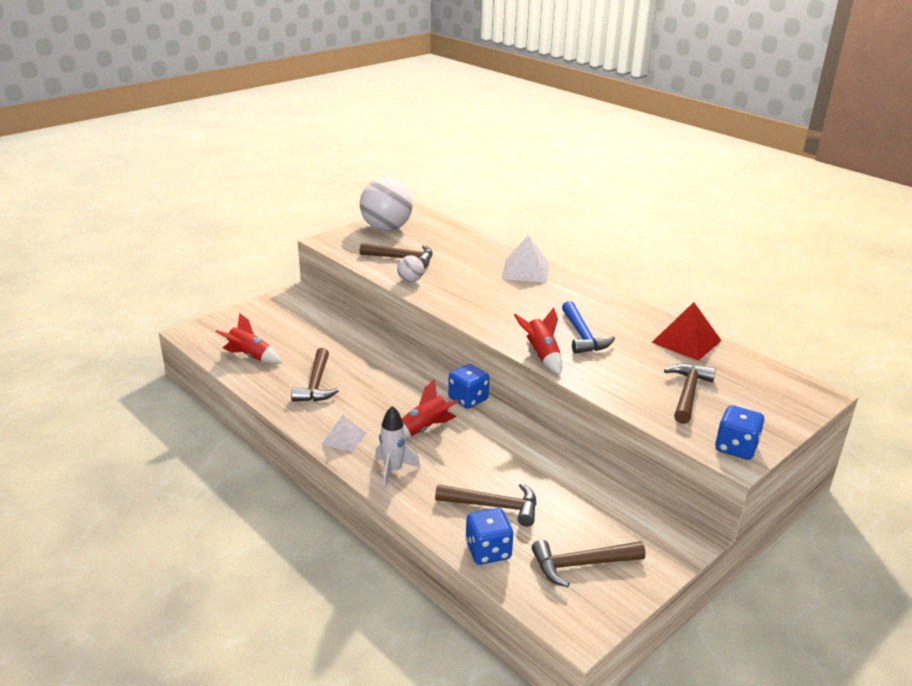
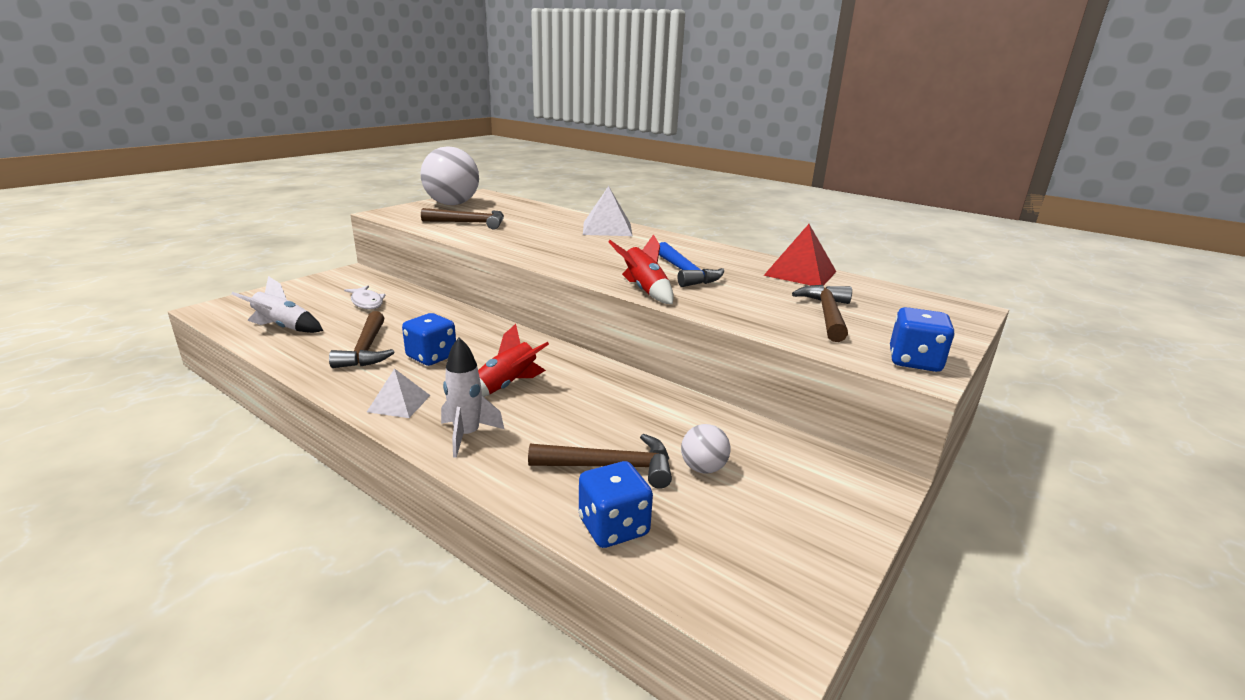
camera: 10 degrees left, 5 degrees down
(250, 356) = (283, 327): red rocket -> white rocket
(312, 332) = (367, 302): none -> white fish
(410, 280) = (480, 238): white ball -> white ball (703, 468)
(468, 399) = (558, 353): blue dice -> blue dice (431, 357)
(581, 564) = (751, 532): brown hammer -> none

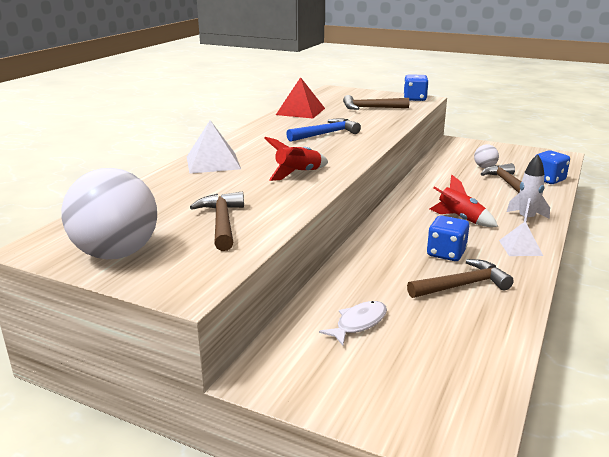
camera: 100 degrees left, 0 degrees up
(283, 327) = (463, 353): white rocket -> none
(644, 290) = (373, 141): red rocket -> red rocket (298, 174)

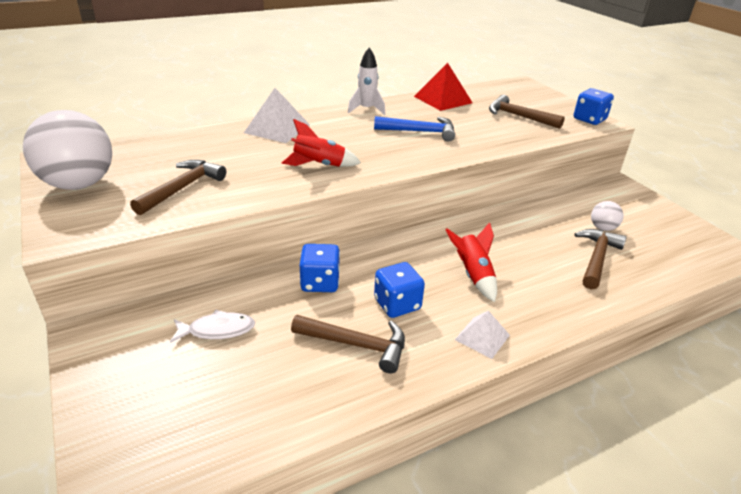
camera: 35 degrees right, 10 degrees up
(526, 219) = (545, 309): white rocket -> white rocket (366, 109)
(548, 180) = (658, 274): blue dice -> blue dice (320, 282)

